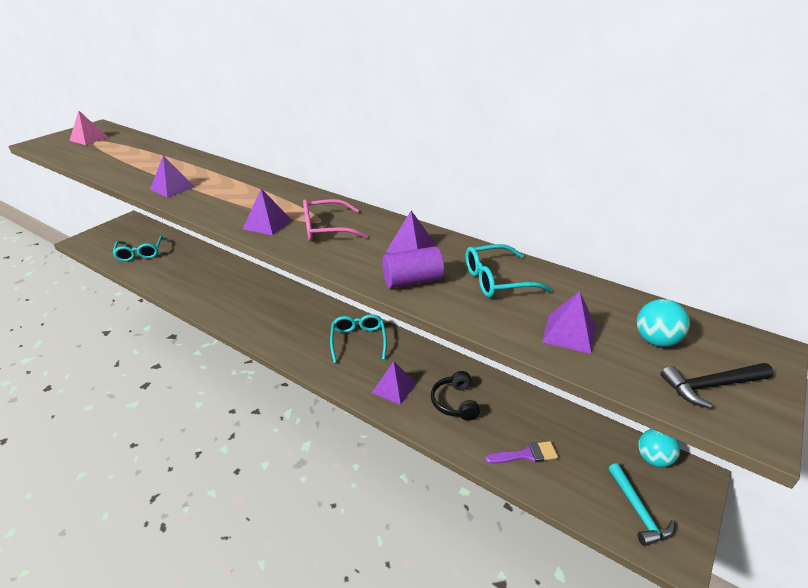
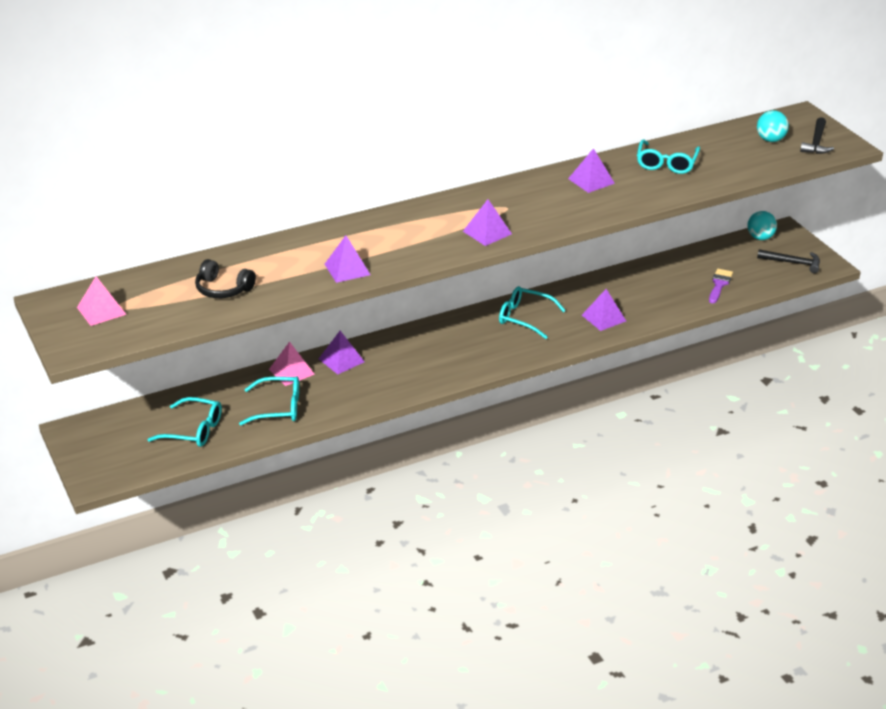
camera: 60 degrees left, 0 degrees up
(176, 273) = (278, 408): none -> turquoise glasses
(221, 264) = (291, 371): none -> pink pyramid
(327, 228) = (524, 207): pink glasses -> none
(412, 281) = (639, 194): purple cylinder -> none
(455, 402) = (645, 295): black headphones -> black headphones (223, 289)
(569, 333) = (742, 162): purple pyramid -> purple pyramid (341, 360)
(638, 510) = (792, 263): turquoise hammer -> black hammer

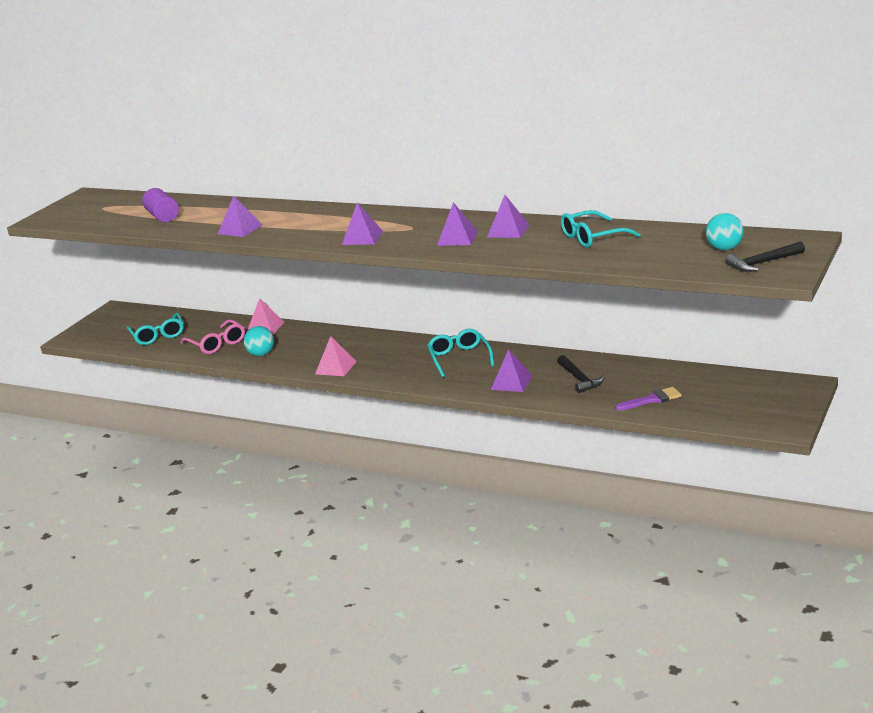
camera: 55 degrees right, 10 degrees down
(101, 311) = (93, 206): pink pyramid -> pink pyramid (335, 367)
(223, 289) = (162, 216): black headphones -> purple cylinder
(278, 408) = (216, 344): turquoise glasses -> pink glasses
(341, 360) = (302, 333): purple pyramid -> purple pyramid (457, 238)
(760, 237) = (768, 382): turquoise ball -> turquoise ball (261, 354)
(792, 263) = (755, 412): black hammer -> black hammer (579, 379)

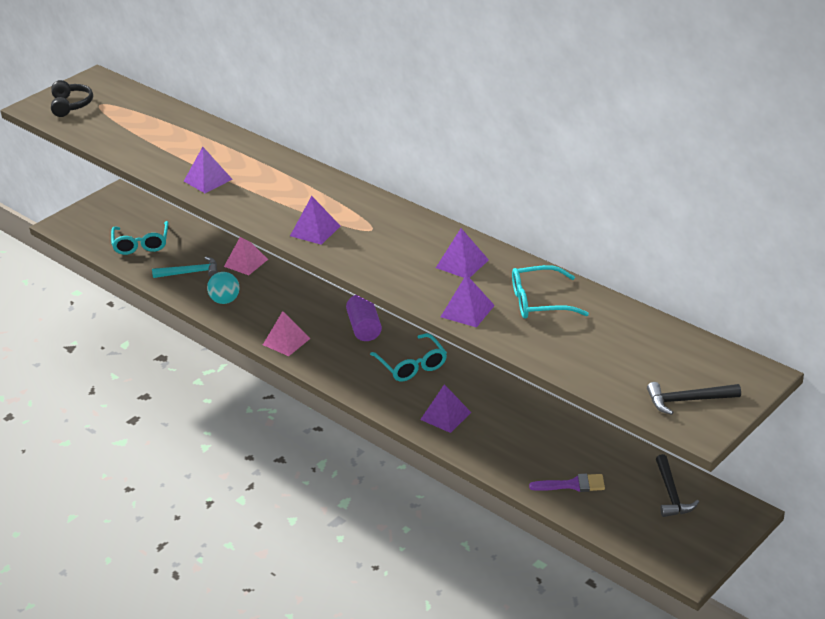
camera: 15 degrees right, 10 degrees up
(75, 213) = (71, 105): none -> black headphones
(162, 216) = (147, 136): purple cylinder -> purple cylinder (364, 328)
(216, 344) = (190, 272): pink glasses -> turquoise hammer
(457, 238) = (405, 260): purple pyramid -> purple pyramid (467, 311)
(459, 358) = (411, 365): turquoise glasses -> turquoise glasses turned 150 degrees clockwise
(579, 379) = (515, 431): black hammer -> black hammer (671, 493)
(724, 248) = (663, 363): turquoise ball -> none

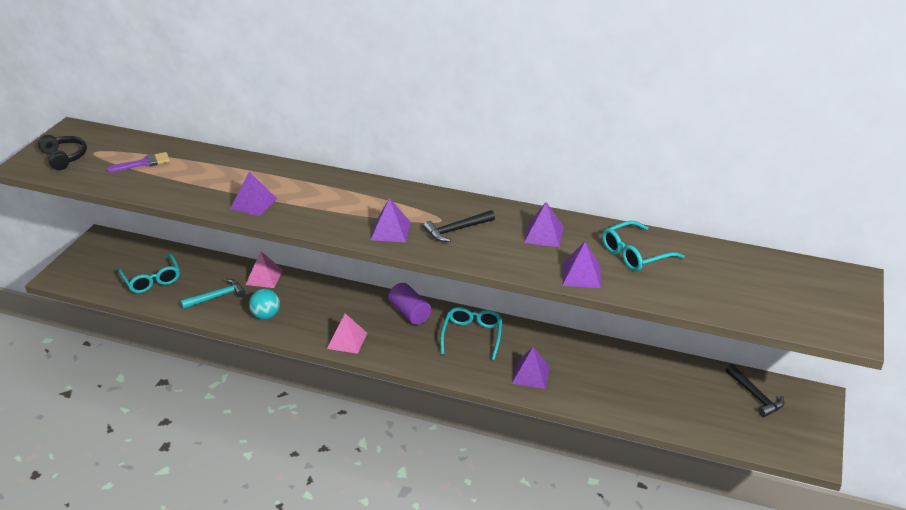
camera: 25 degrees left, 0 degrees up
(411, 365) = (472, 336): turquoise glasses -> turquoise glasses turned 120 degrees counterclockwise
(573, 485) = (675, 408): purple brush -> purple brush (143, 163)
(688, 400) = (821, 312): black hammer -> black hammer (456, 230)

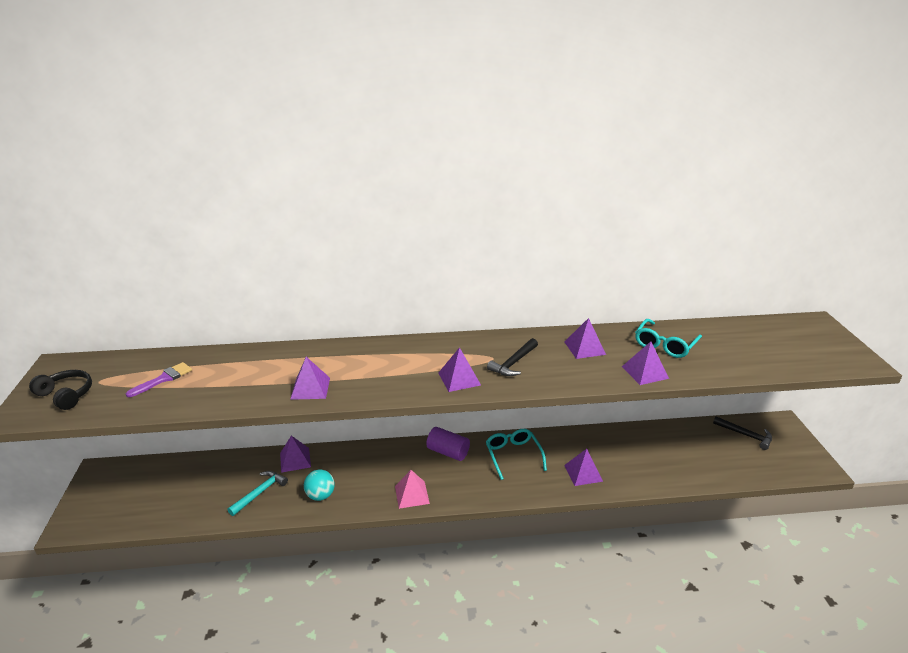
camera: 25 degrees left, 5 degrees down
(152, 279) = (181, 496): turquoise glasses -> none
(264, 277) = (295, 460): pink pyramid -> purple pyramid

